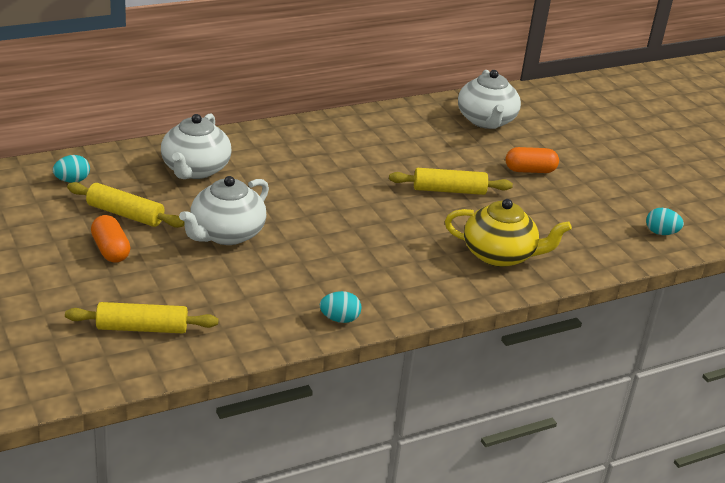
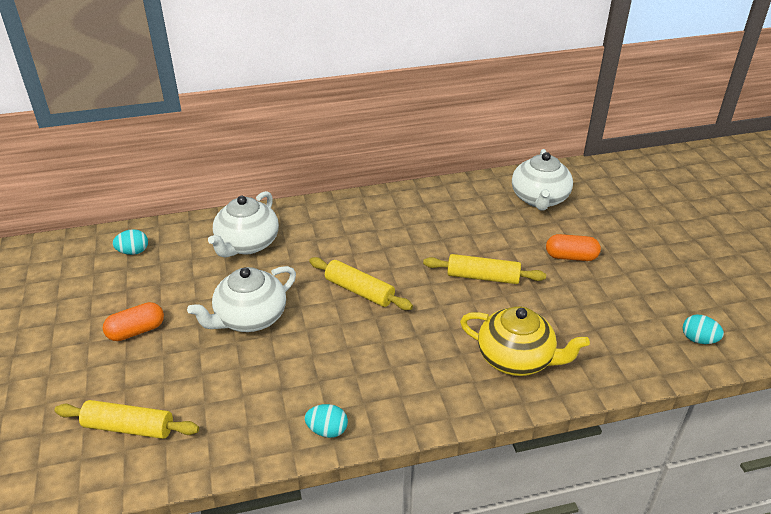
camera: 15 degrees right, 5 degrees up
(110, 250) = (136, 331): orange capsule -> orange capsule turned 75 degrees clockwise
(125, 214) = (165, 291): yellow rolling pin -> yellow rolling pin (359, 291)

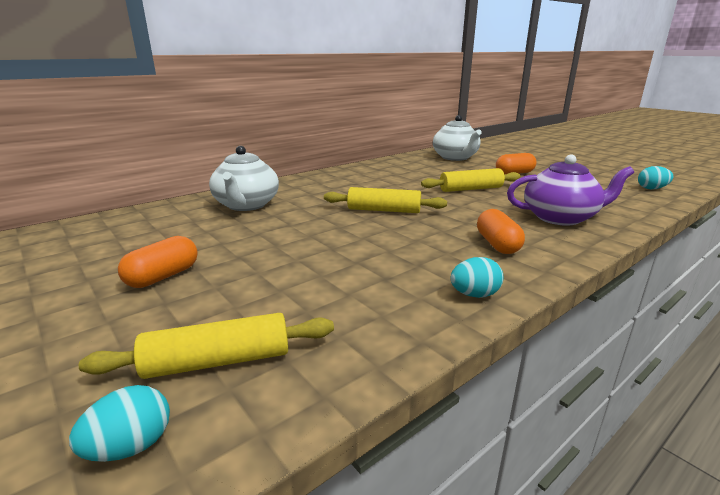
camera: 25 degrees left, 15 degrees down
(133, 252) = (118, 228): turquoise egg -> turquoise egg (130, 447)
(250, 318) = (296, 242): white teapot -> none
(409, 378) = (497, 244): none -> orange capsule
(516, 359) = (560, 218): yellow teapot -> purple teapot

